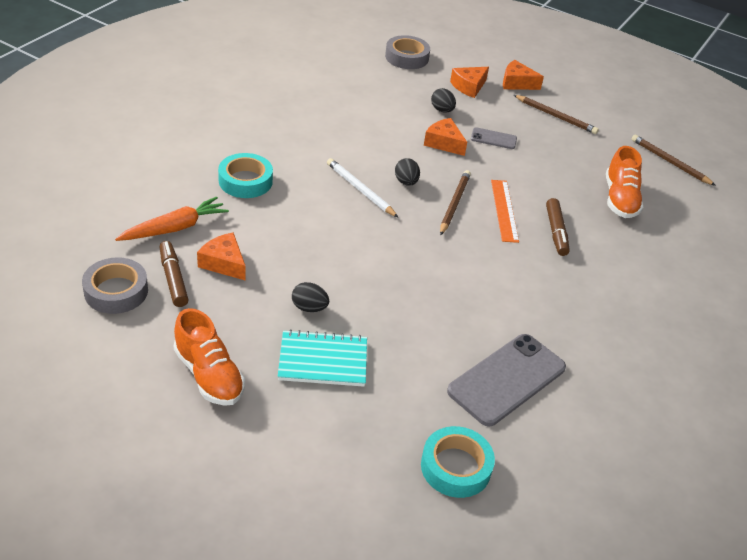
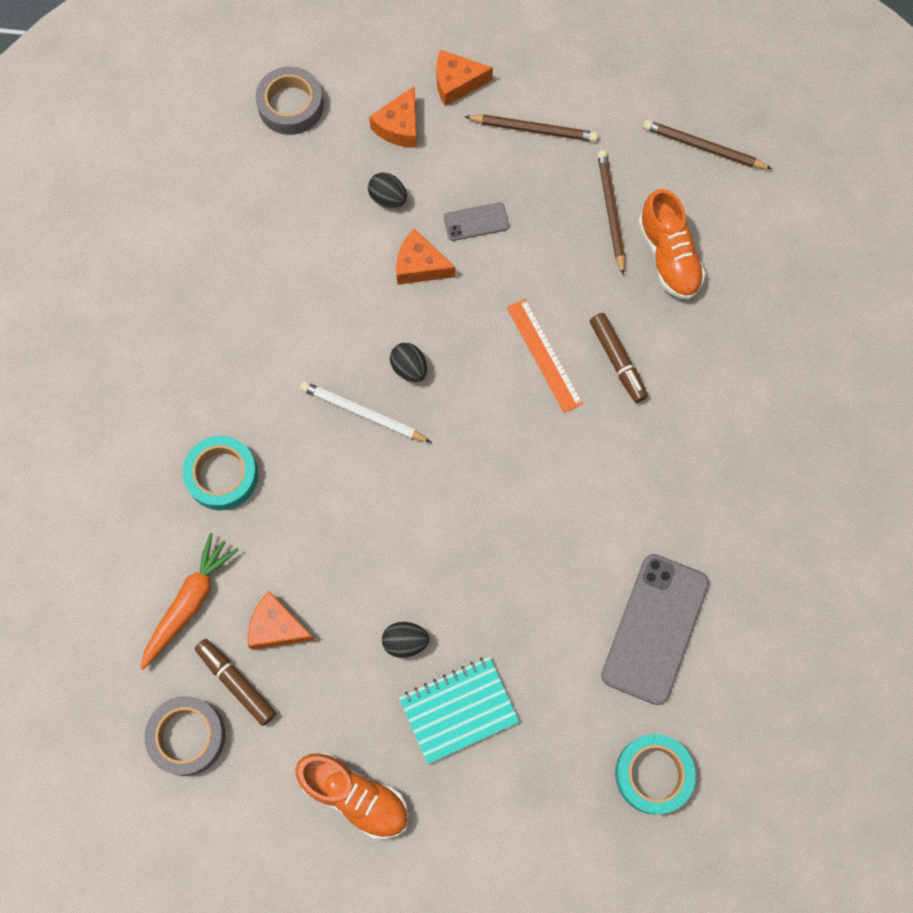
camera: 20 degrees left, 30 degrees up
(454, 204) = (483, 377): brown pencil -> brown pencil (611, 212)

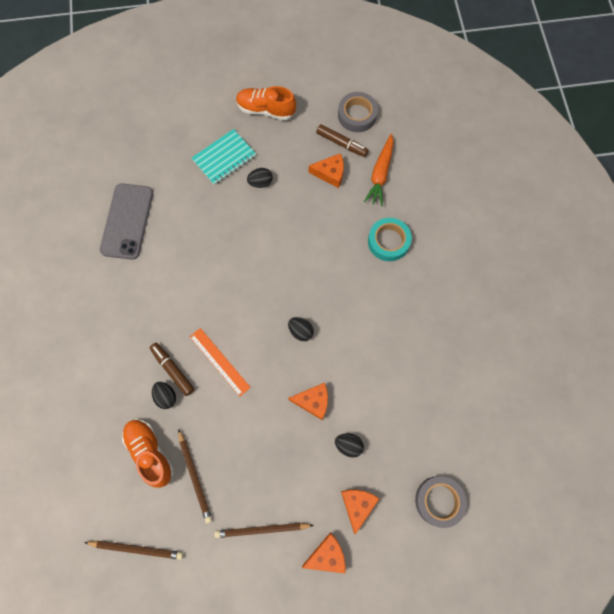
camera: 165 degrees right, 0 degrees up
(363, 414) = (320, 297): white pencil -> none
(476, 222) = (285, 443): grey phone -> none
(634, 325) = (166, 396): none -> black egg
(653, 774) = (118, 153): turquoise tape -> none

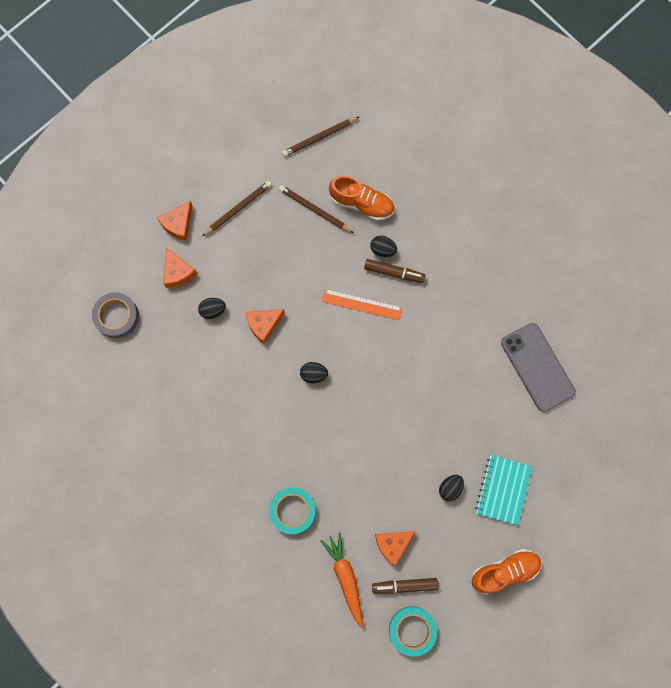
camera: 145 degrees right, 5 degrees up
(357, 115) = (412, 630): grey tape -> turquoise tape

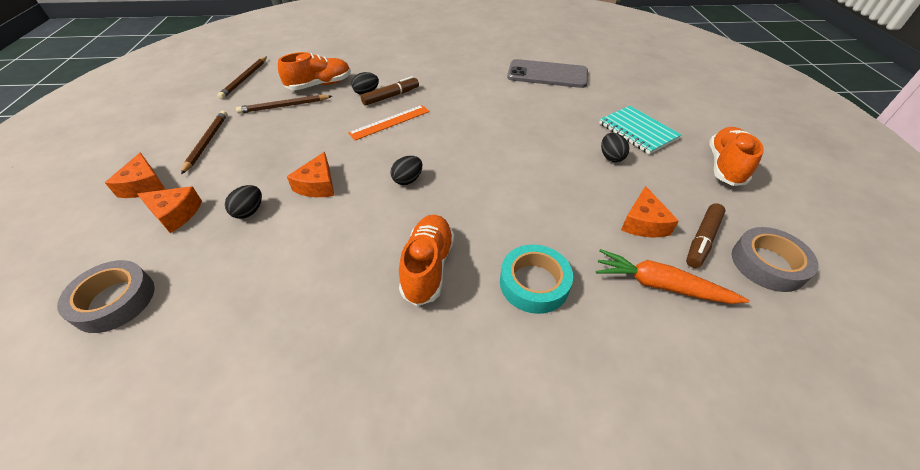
camera: 50 degrees left, 30 degrees down
(258, 447) = (428, 267): none -> orange shoe
(412, 630) = (767, 264): turquoise tape -> grey tape

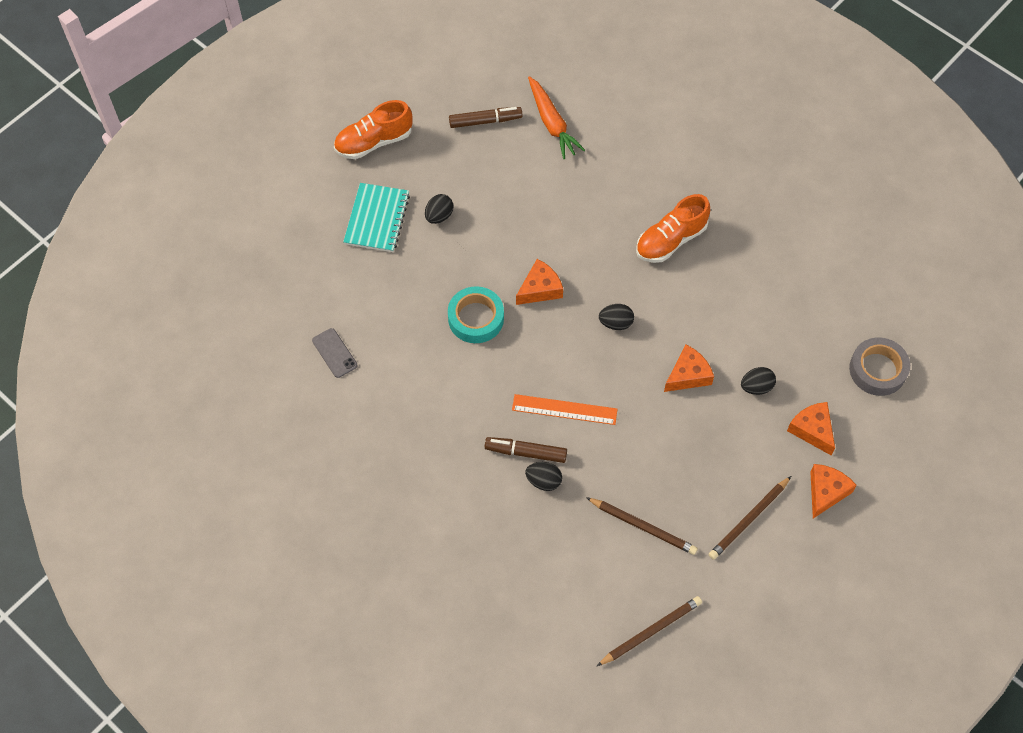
camera: 135 degrees left, 15 degrees up
(320, 85) = (579, 541): orange shoe -> none
(534, 283) = (620, 180): turquoise tape -> turquoise tape (476, 318)
(547, 74) = (334, 353): grey phone -> grey phone, size x0.48
(643, 223) = (502, 157): orange cheese -> orange cheese (540, 289)
(767, 264) = (474, 83): grey tape -> none

